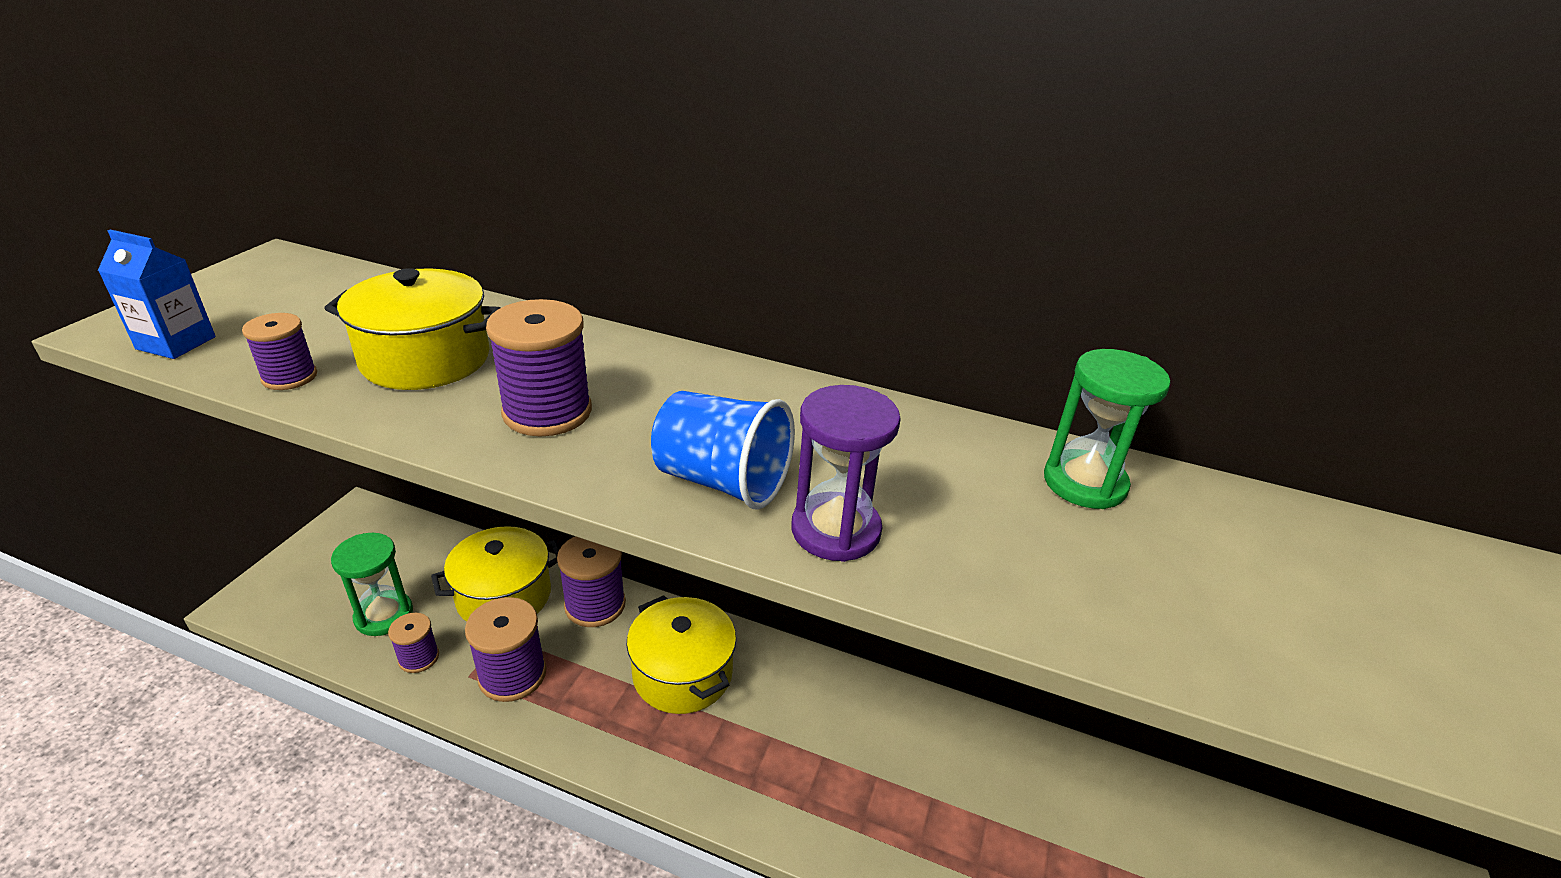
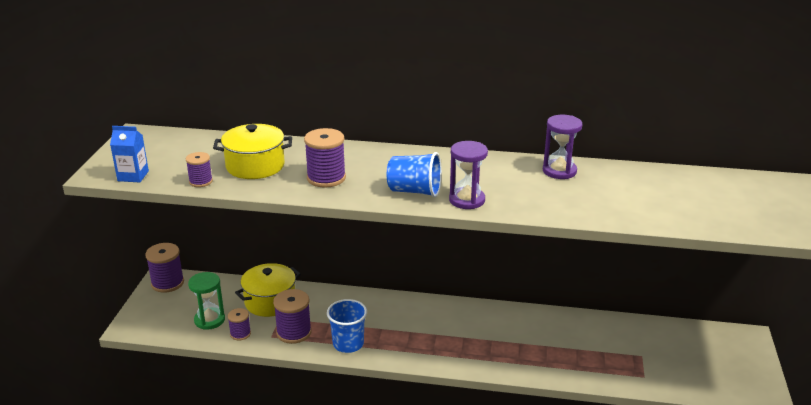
camera: 10 degrees left, 5 degrees down
(595, 605) = (321, 297): purple spool -> purple spool (167, 283)
(598, 725) = (348, 344): none -> blue cup
(682, 673) = (381, 318): yellow pot -> none
(1084, 483) = (559, 171): green hourglass -> purple hourglass

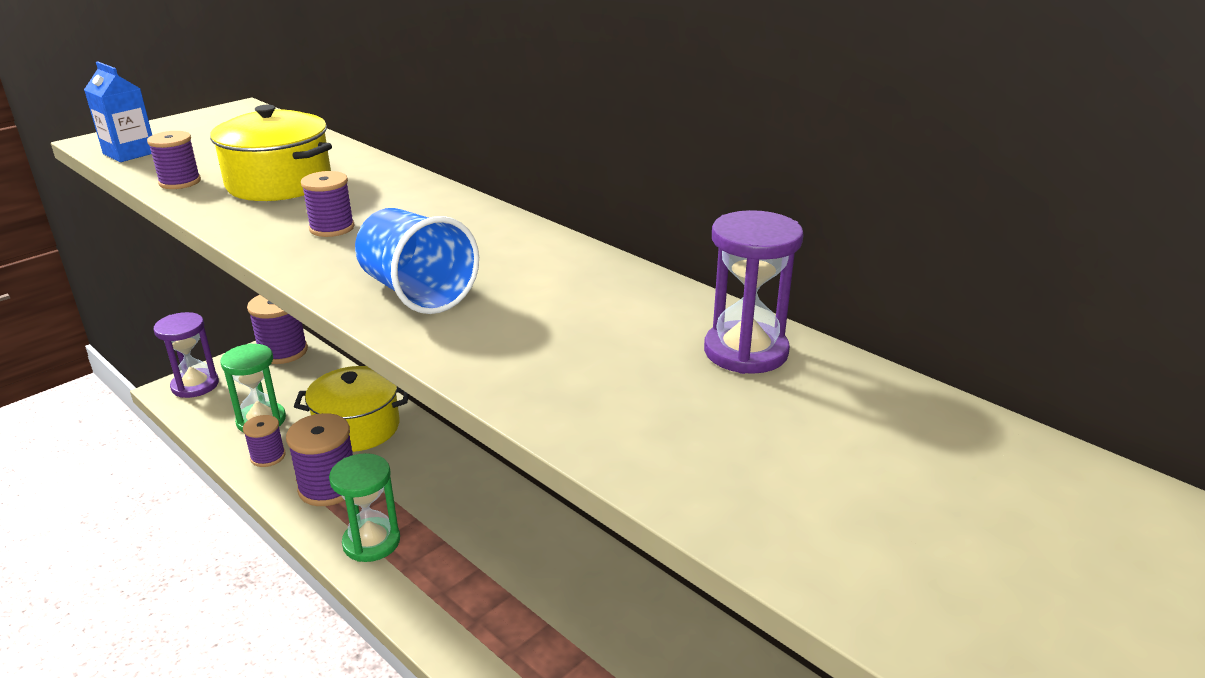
camera: 35 degrees right, 0 degrees up
(326, 178) = (332, 228): purple spool -> purple spool, size x0.59
(348, 344) = (371, 542): blue cup -> green hourglass
(467, 200) = (474, 340): purple hourglass -> purple hourglass (195, 385)

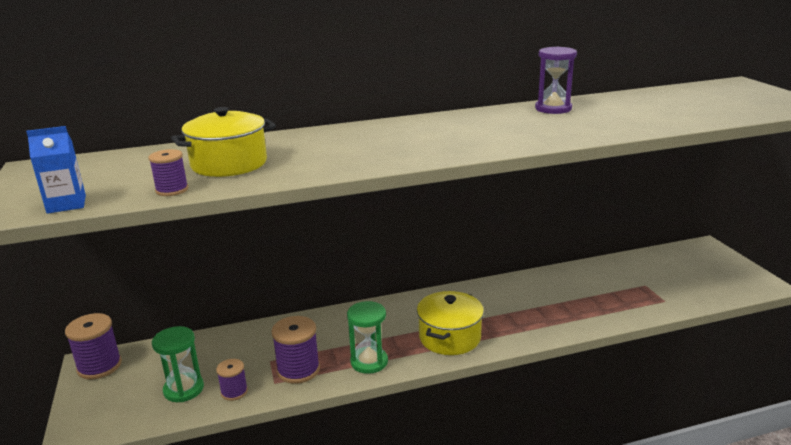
camera: 60 degrees left, 5 degrees down
(195, 385) = (86, 419): purple hourglass -> none
(332, 228) = (328, 157): purple spool -> none
(357, 428) = (246, 347): yellow pot -> yellow pot (450, 337)
(417, 293) = (440, 147): blue cup -> none

